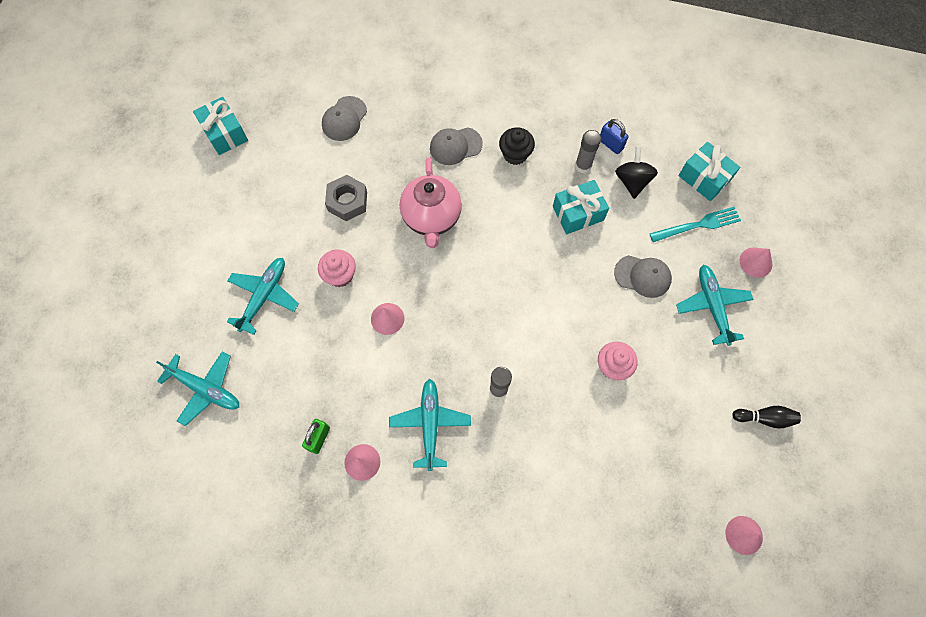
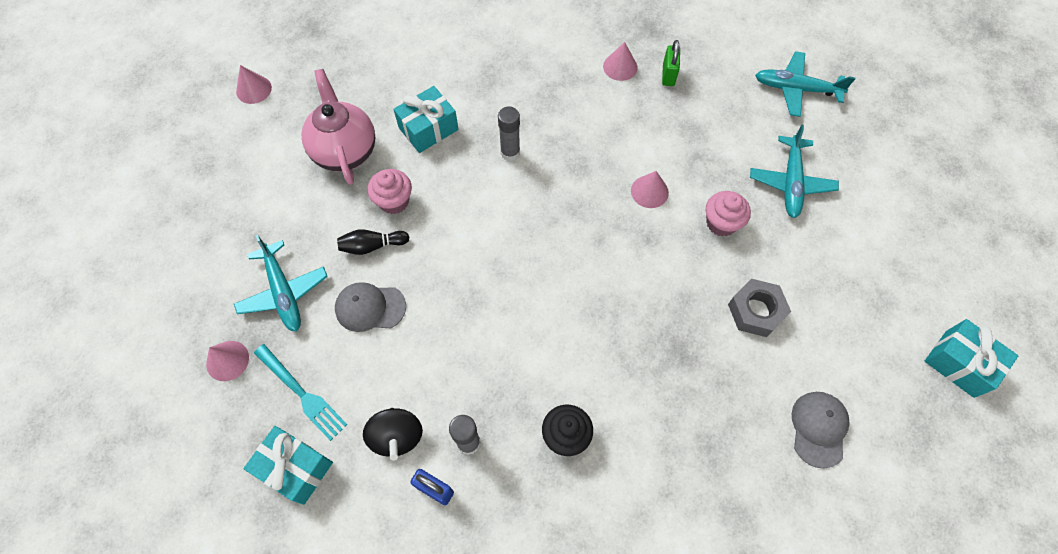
camera: 165 degrees right, 5 degrees down
(430, 424) = (568, 108): turquoise plane -> none
(431, 218) = (645, 316): pink teapot -> pink teapot (345, 151)
(455, 146) = (651, 426): grey cap -> none
(578, 213) = (463, 369): turquoise gift -> turquoise gift (428, 129)
(698, 225) = (302, 394): turquoise fork -> turquoise fork turned 105 degrees counterclockwise
(764, 418) = (227, 189): black bowling pin -> black bowling pin (372, 246)

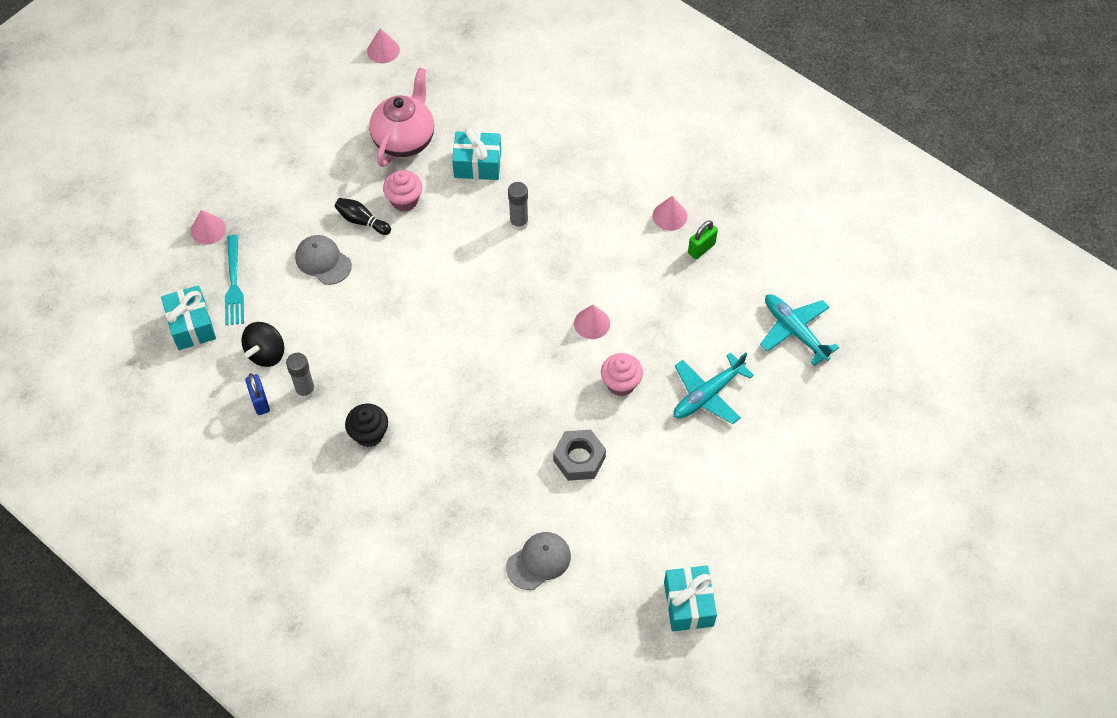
camera: 40 degrees right, 5 degrees down
(283, 292) = (279, 210): turquoise plane -> none

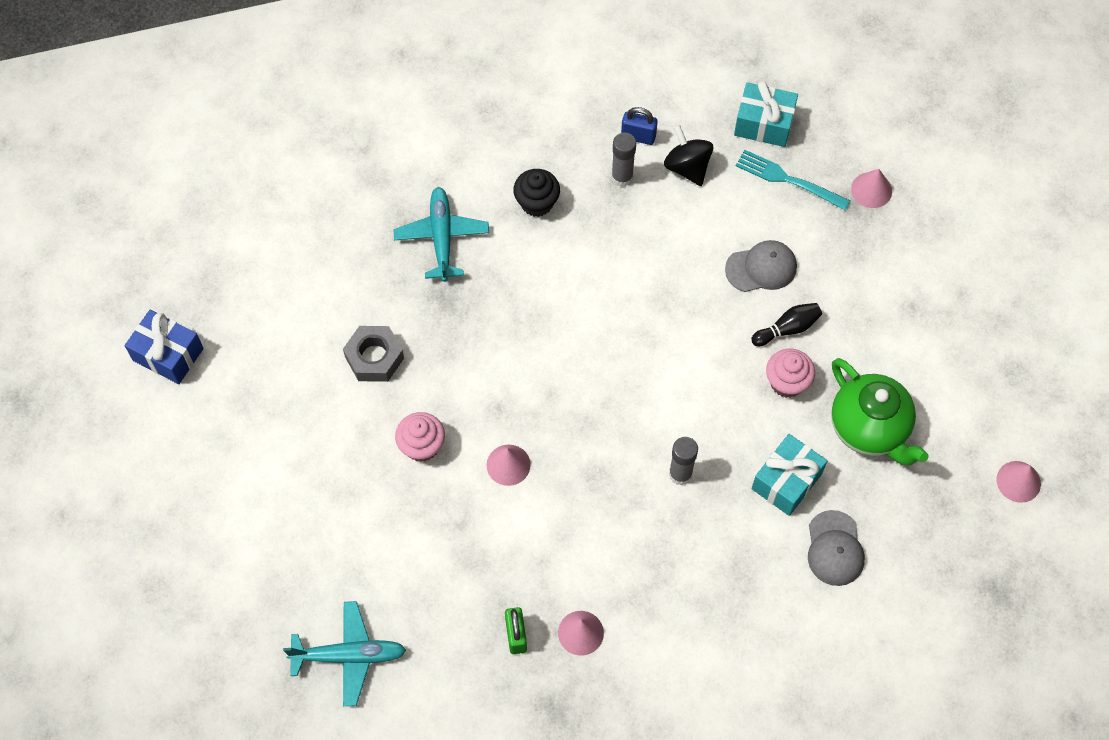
camera: 125 degrees right, 5 degrees up
(405, 140) = (869, 429): pink teapot -> green teapot
(539, 561) = (306, 263): grey cap -> grey cap (834, 548)
(688, 604) = (168, 354): turquoise gift -> blue gift
(708, 394) = (347, 517): turquoise plane -> turquoise plane (442, 238)

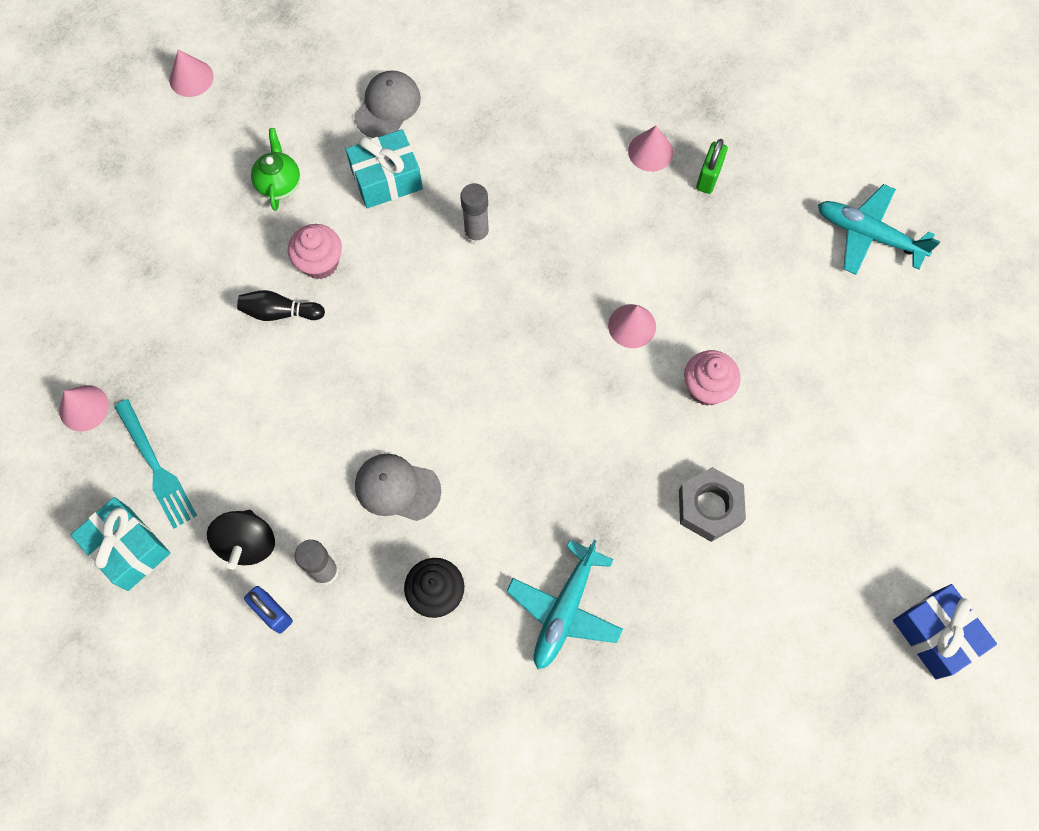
camera: 150 degrees left, 5 degrees up
(761, 268) = (257, 386): grey cap -> grey cap (397, 488)
(869, 429) = (279, 184): green teapot -> green teapot, size x0.55

